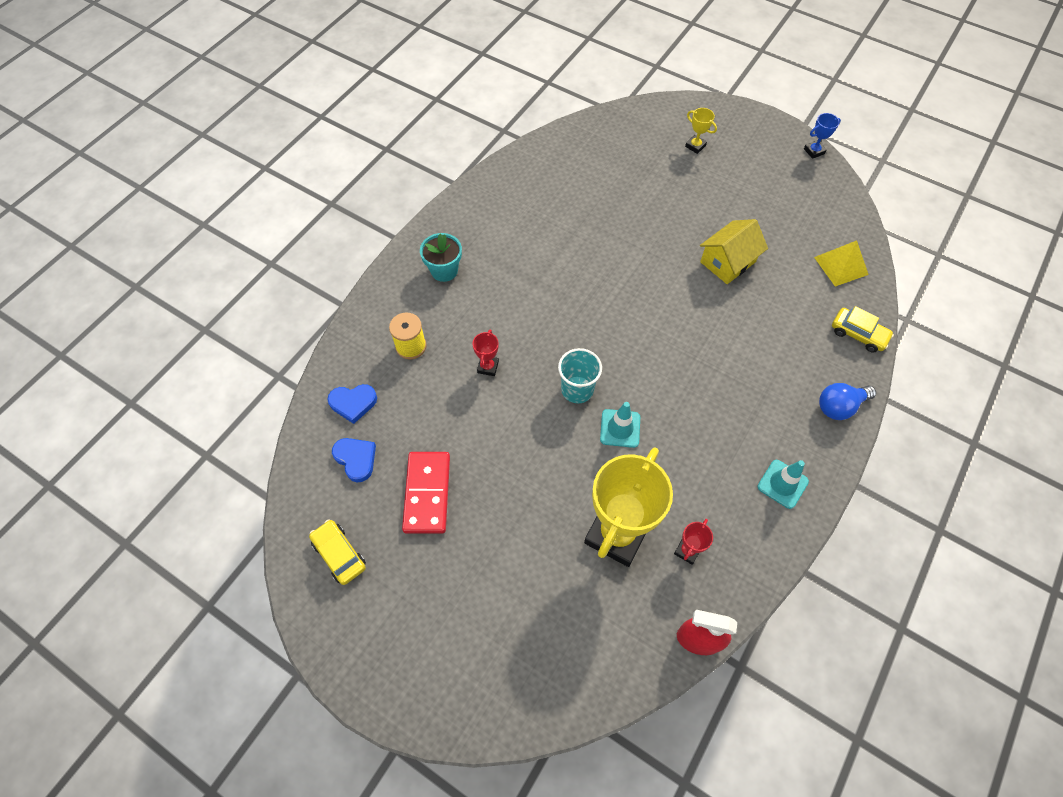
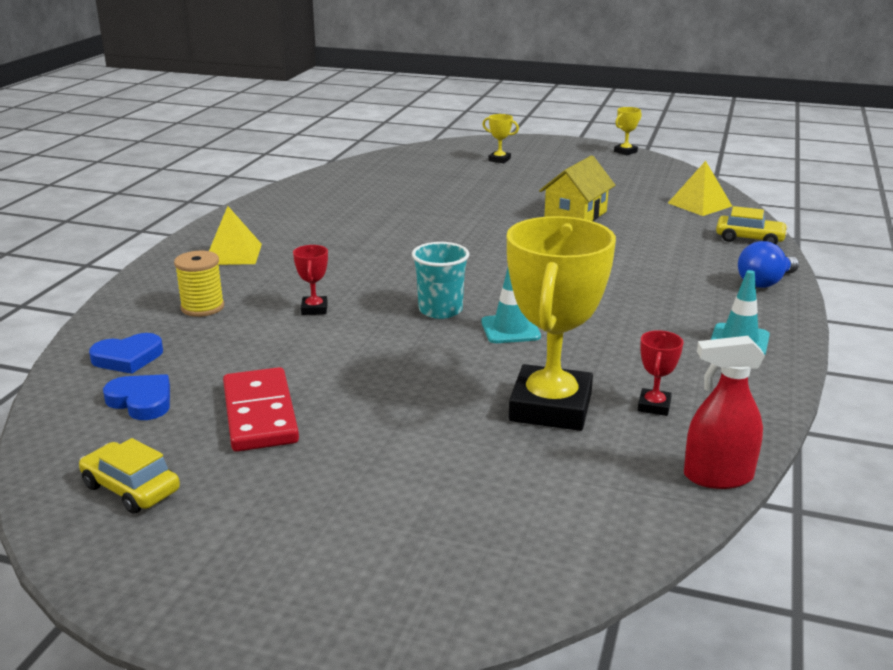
camera: 15 degrees left, 35 degrees down
(444, 270) = (233, 254): turquoise flower pot -> yellow pyramid
(814, 151) = (625, 152): blue trophy -> yellow trophy

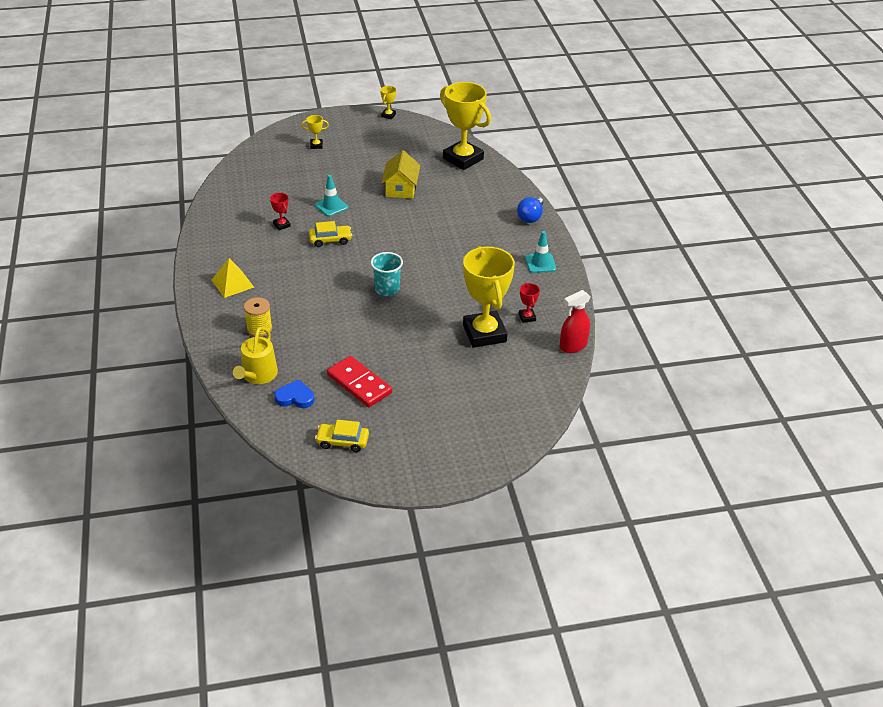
camera: 30 degrees left, 15 degrees up
(128, 358) = (258, 375): blue heart -> yellow watering can
(314, 309) = (321, 310): red trophy -> red trophy (281, 225)
(510, 329) = (432, 291): turquoise traffic cone -> turquoise traffic cone (331, 206)
(699, 204) = (463, 159): yellow pyramid -> yellow trophy
(749, 239) = (505, 183): yellow car -> yellow car (330, 240)

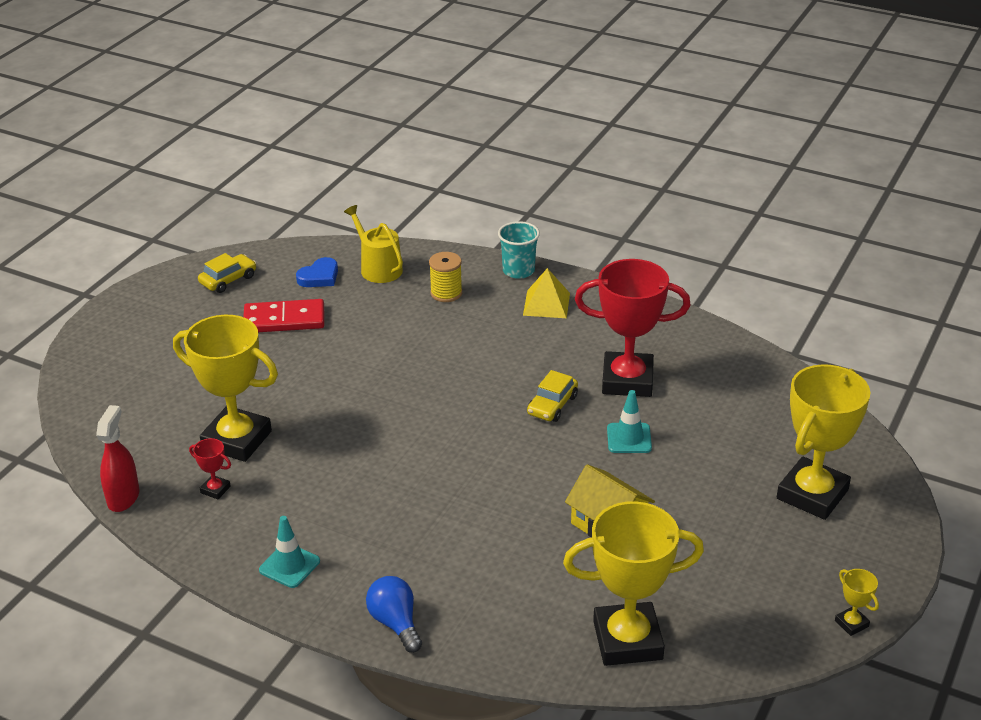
camera: 130 degrees right, 5 degrees down
(281, 225) = (627, 380): red trophy -> red trophy, size x2.45
(316, 145) = (812, 494): yellow trophy -> yellow trophy, size x2.45
(387, 289) = (403, 405): turquoise cup -> turquoise cup (518, 271)

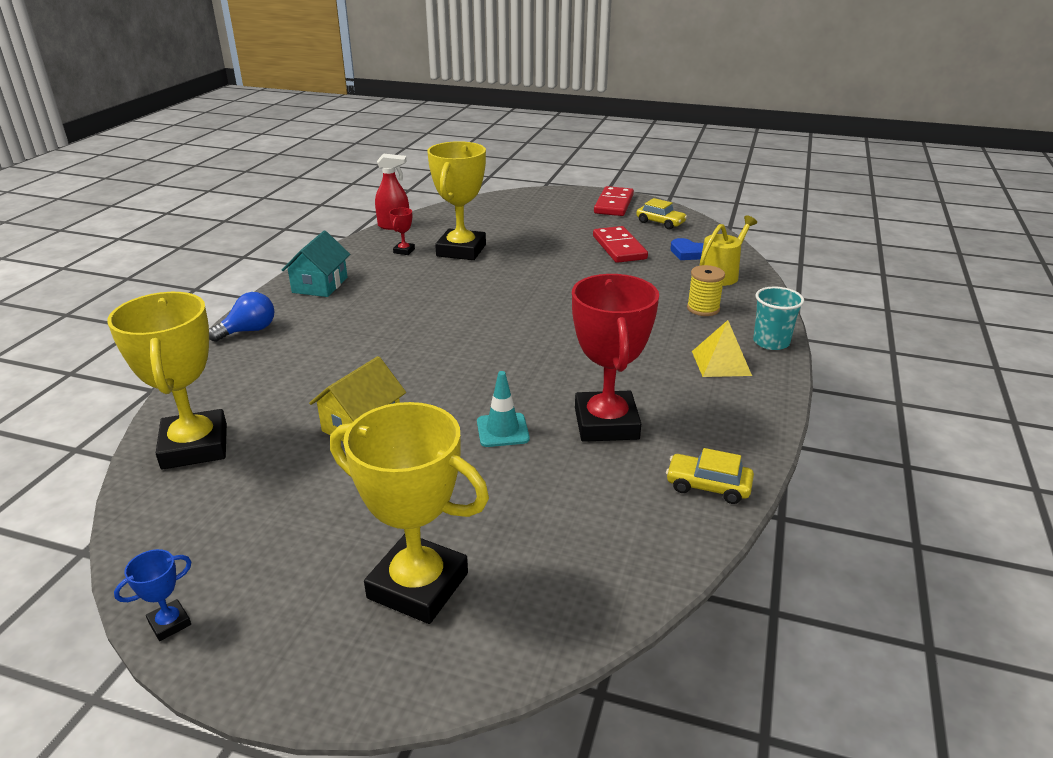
camera: 80 degrees right, 5 degrees down
(152, 304) = (613, 204): none -> red domino
(289, 566) = (320, 285): turquoise traffic cone -> turquoise house
(552, 405) = (546, 379): yellow car -> yellow car (708, 486)
(851, 623) = (169, 623): yellow trophy -> blue trophy

